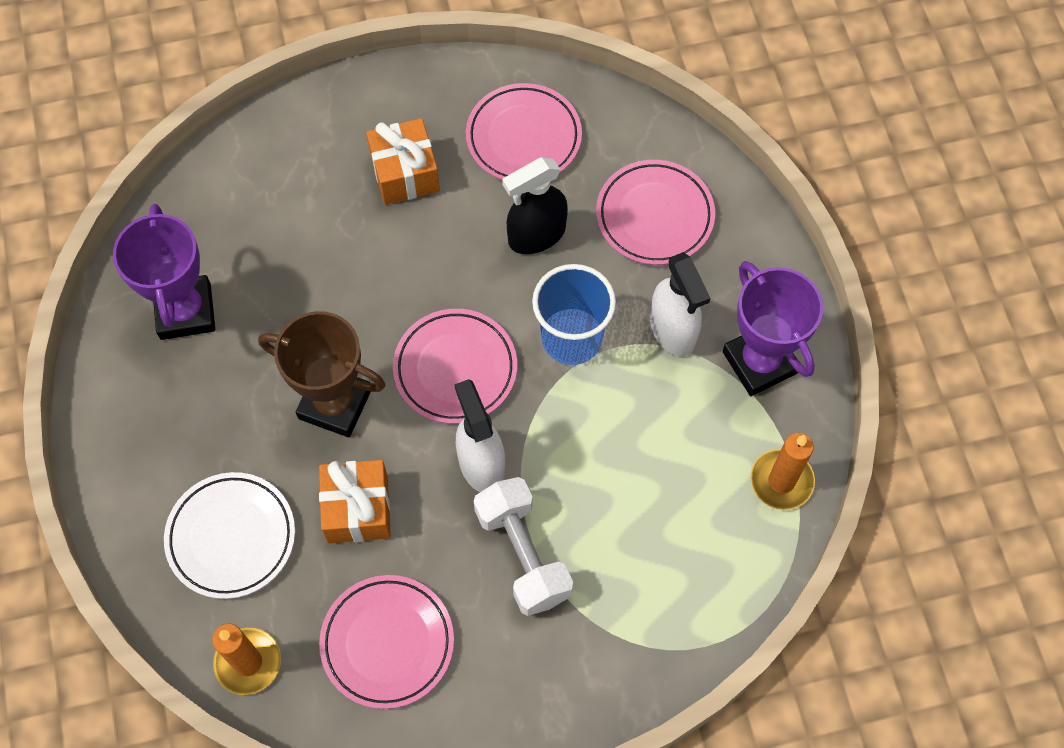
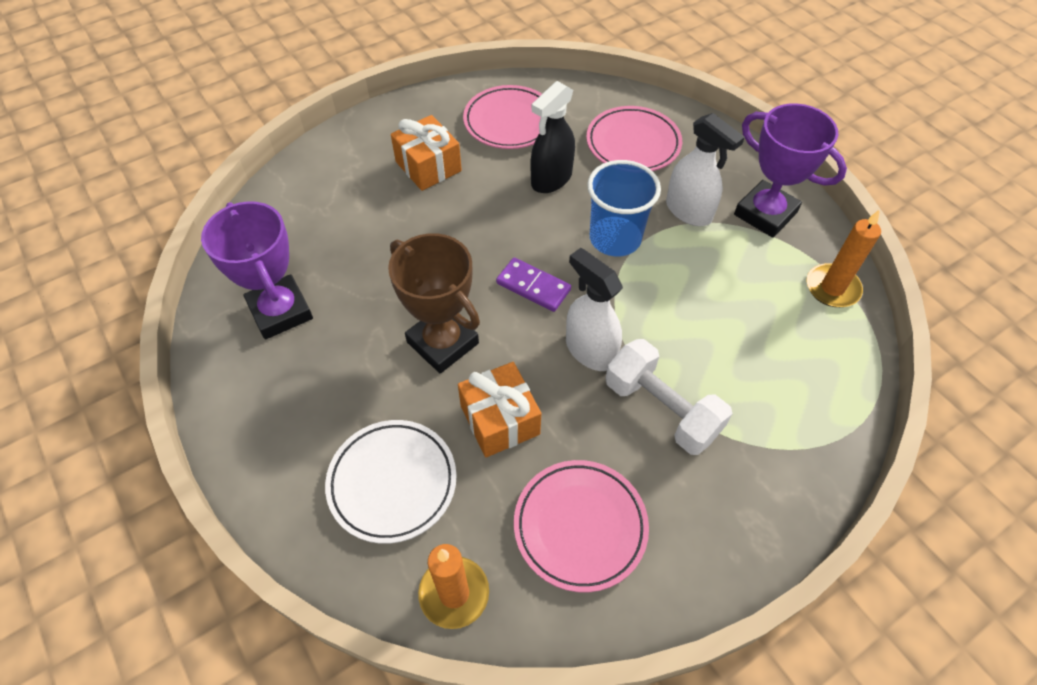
camera: 20 degrees left, 10 degrees down
(335, 404) = (443, 343): brown trophy -> brown trophy turned 45 degrees clockwise
(455, 369) = (533, 287): pink plate -> purple domino

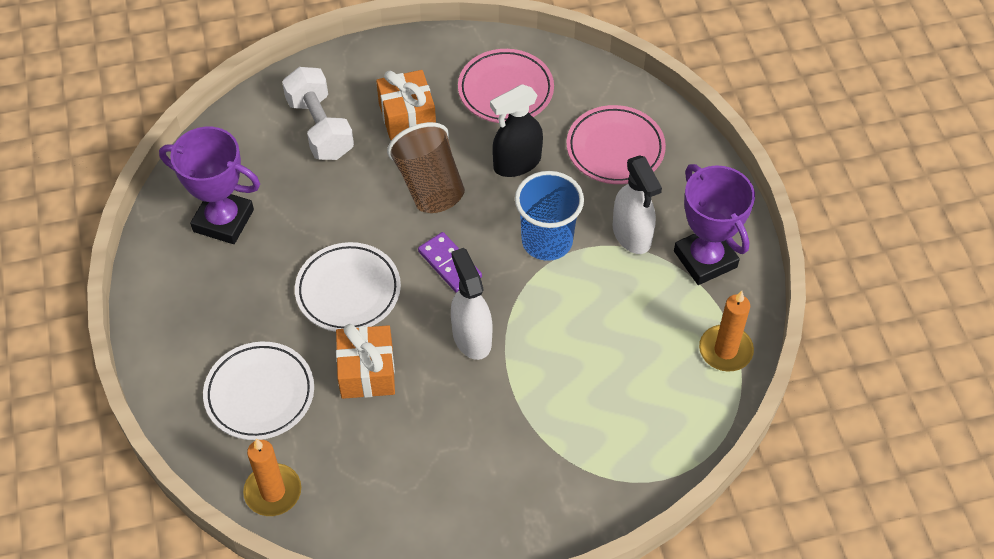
camera: 20 degrees right, 0 degrees up
(280, 311) = (223, 220): purple trophy -> purple trophy turned 60 degrees counterclockwise
(443, 343) = (348, 291): brown trophy -> white plate
(479, 221) = (429, 186): none -> brown cup
(580, 526) = (392, 476): pink plate -> none
(661, 409) = (507, 407): white dumbbell -> white dumbbell (320, 128)

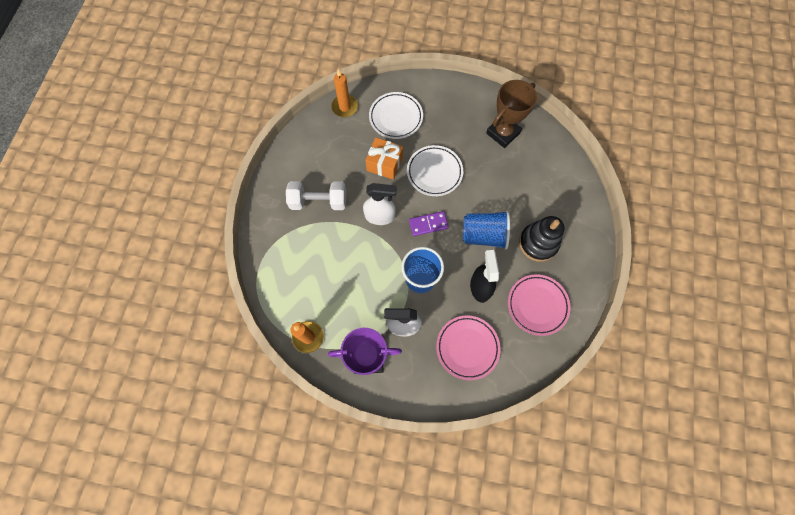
camera: 115 degrees right, 15 degrees up
(223, 220) = (503, 133): purple trophy -> brown trophy
(320, 128) = (547, 196): white dumbbell -> white dumbbell (319, 201)
(407, 116) = (538, 243): orange gift -> black stacking toy
(429, 186) = (483, 235): brown cup -> blue cup

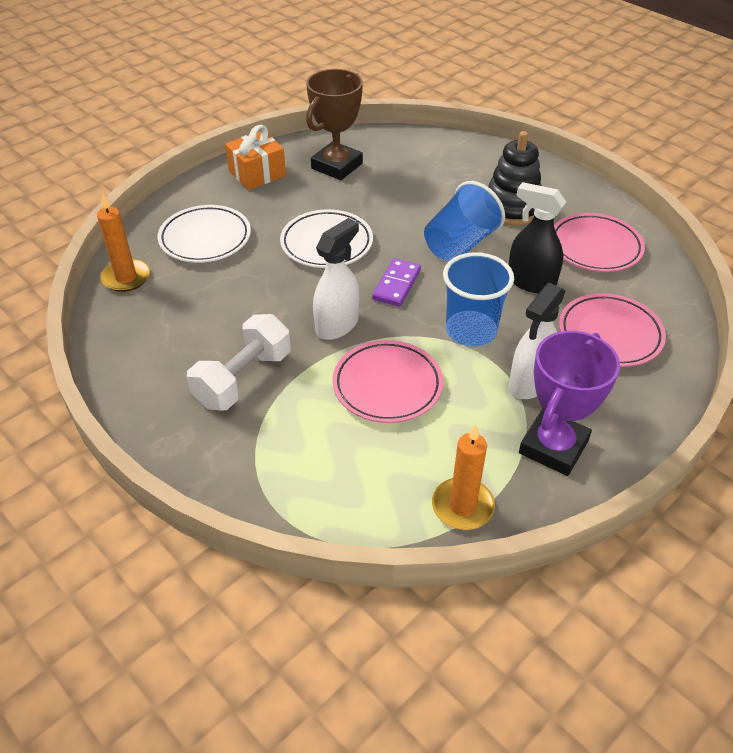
camera: 55 degrees left, 25 degrees down
(356, 263) = (387, 385): none -> pink plate
(384, 164) = (262, 282): orange gift -> orange gift (257, 173)
(503, 133) = (337, 166): brown trophy -> brown trophy turned 45 degrees clockwise

